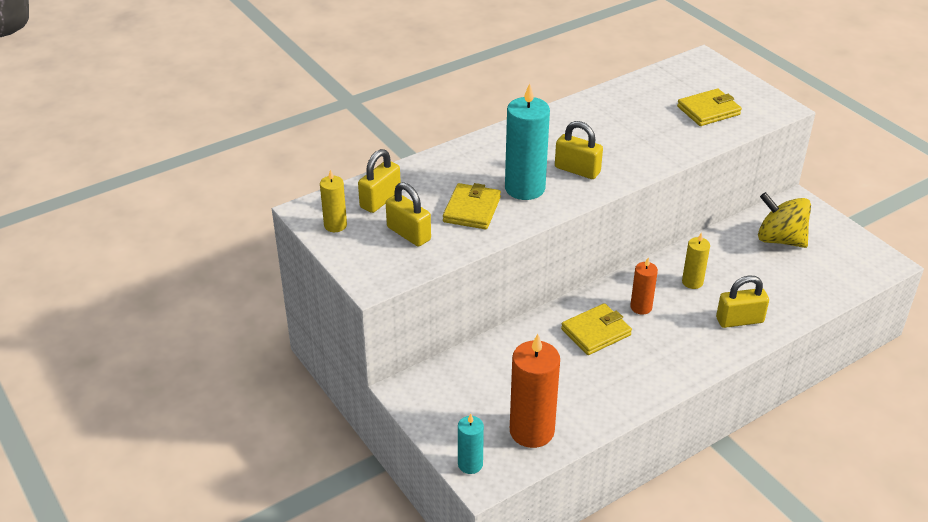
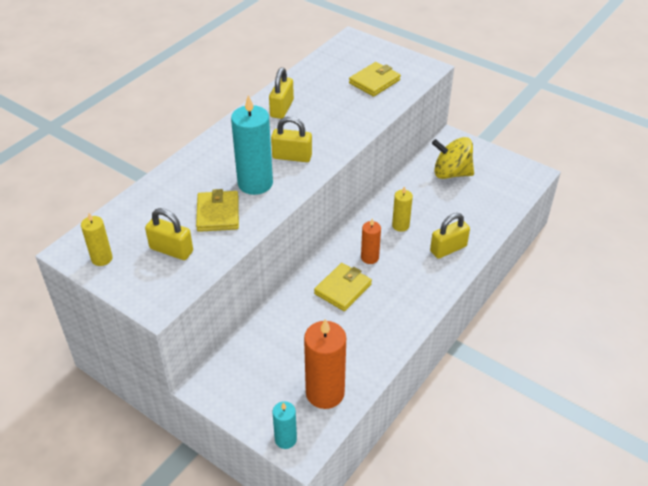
camera: 20 degrees left, 5 degrees up
(380, 200) = (134, 224): yellow padlock -> yellow padlock (282, 108)

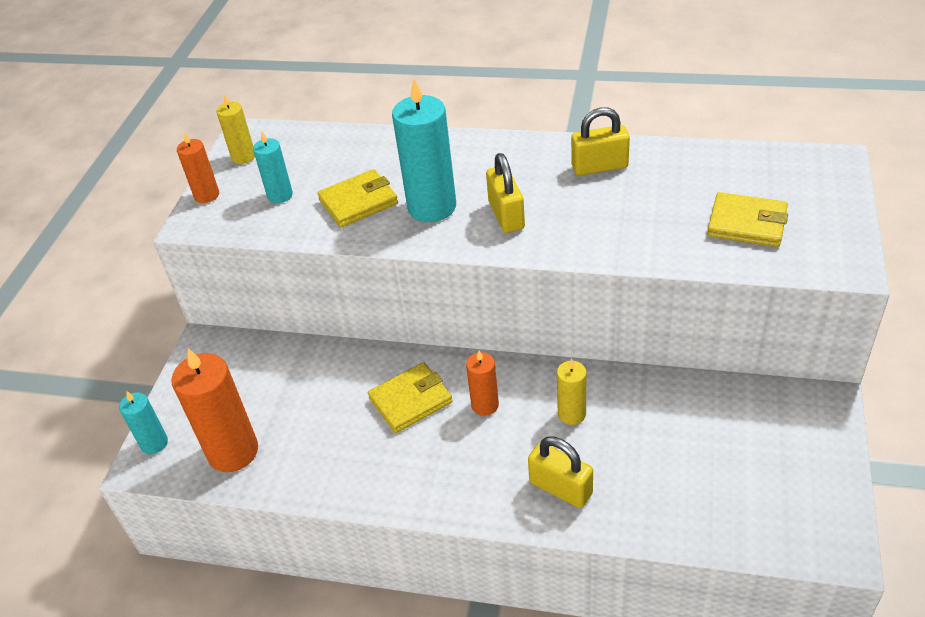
camera: 70 degrees right, 0 degrees up
(130, 290) = (207, 195): none -> orange candle
(171, 250) = (280, 195): yellow padlock -> turquoise candle
(343, 289) = (410, 400): yellow wallet -> yellow wallet turned 45 degrees counterclockwise
(451, 173) = (738, 432): yellow spinning top -> none

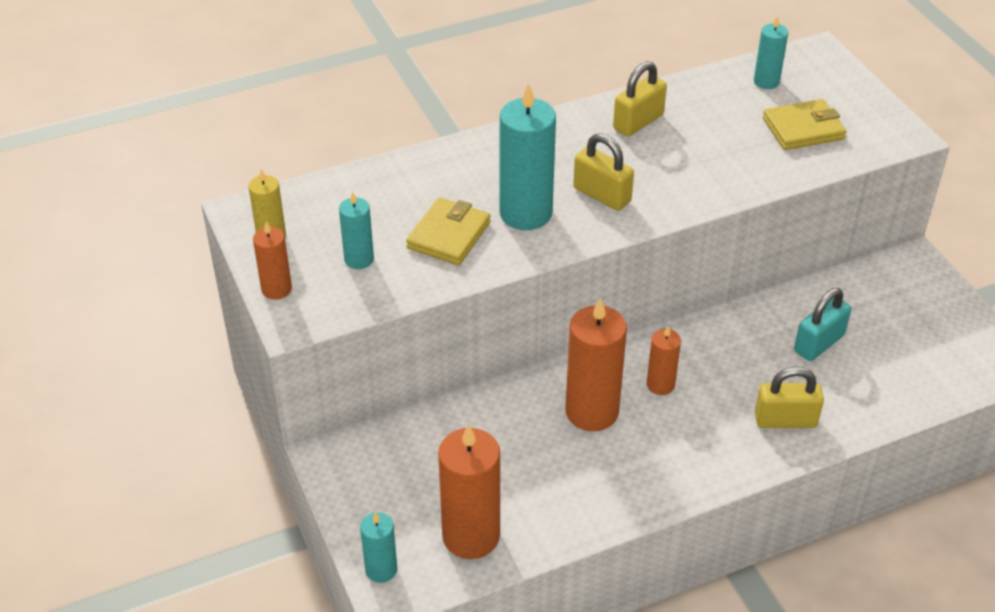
camera: 40 degrees left, 0 degrees up
(410, 400) = (592, 411): yellow wallet -> orange candle
(571, 414) = (738, 358): yellow candle -> none
(657, 435) = (819, 343): none -> turquoise padlock
(754, 170) = (766, 81): none -> turquoise candle

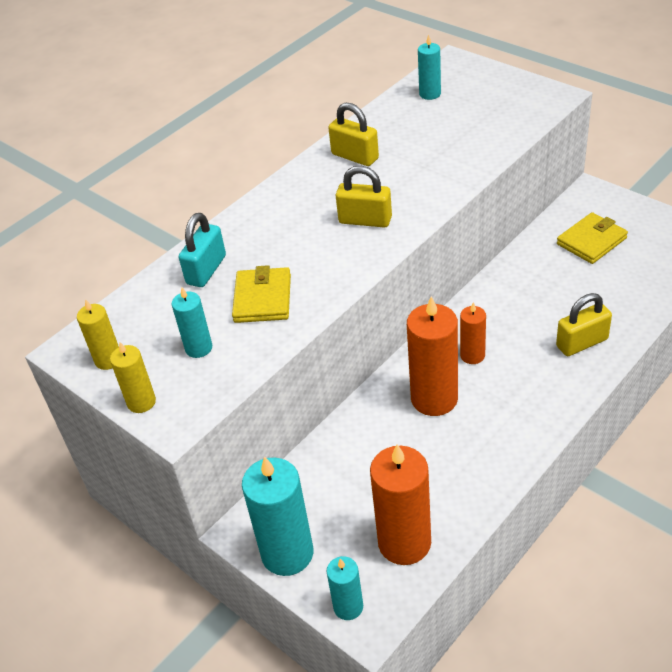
camera: 20 degrees left, 0 degrees up
(276, 289) = (141, 402): orange candle -> yellow candle
(526, 213) = (314, 257): turquoise candle -> turquoise candle (287, 553)
(638, 122) = (355, 156): yellow padlock -> yellow padlock turned 75 degrees counterclockwise
(803, 129) = (481, 117): yellow wallet -> yellow wallet (591, 241)
(819, 343) = (566, 276): turquoise padlock -> turquoise padlock (206, 270)

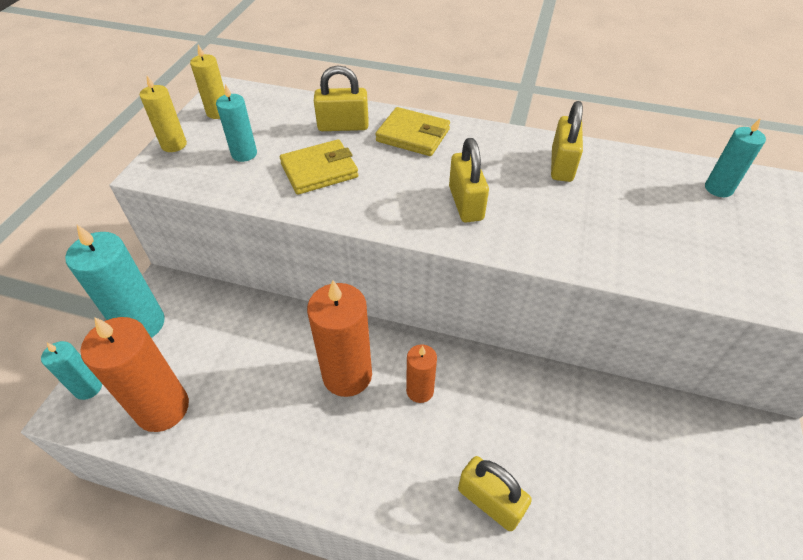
camera: 60 degrees right, 5 degrees up
(206, 270) = (343, 126): turquoise padlock -> yellow padlock
(591, 241) = (674, 464): yellow wallet -> yellow wallet (413, 135)

